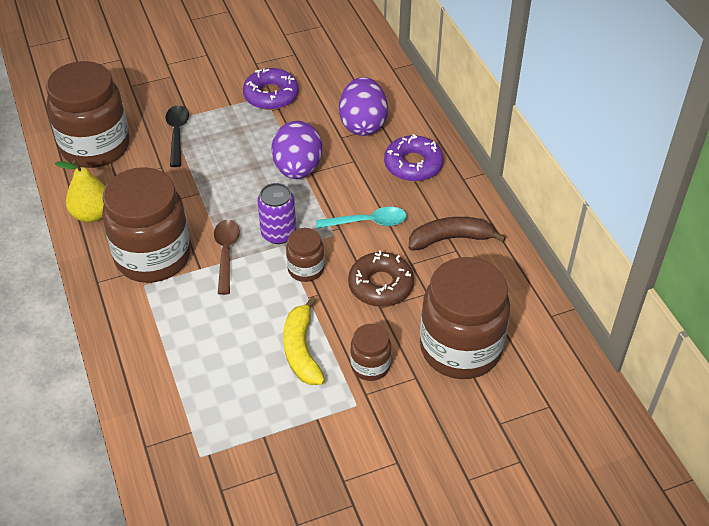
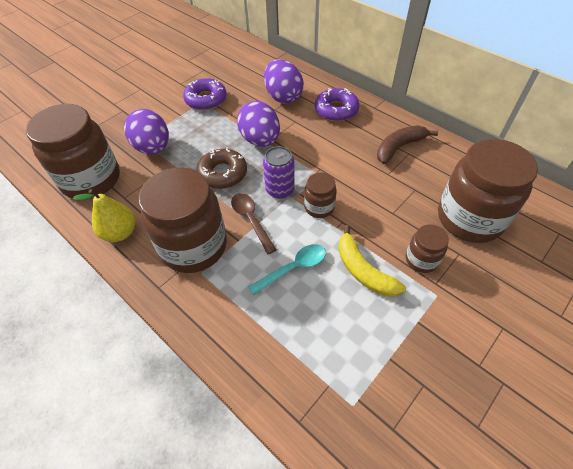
camera: 25 degrees left, 5 degrees up
(177, 134) = (153, 148): black spoon -> purple egg
(367, 222) = (336, 157): turquoise spoon -> turquoise spoon (293, 268)
(380, 285) = (380, 197): brown donut -> brown donut (223, 173)

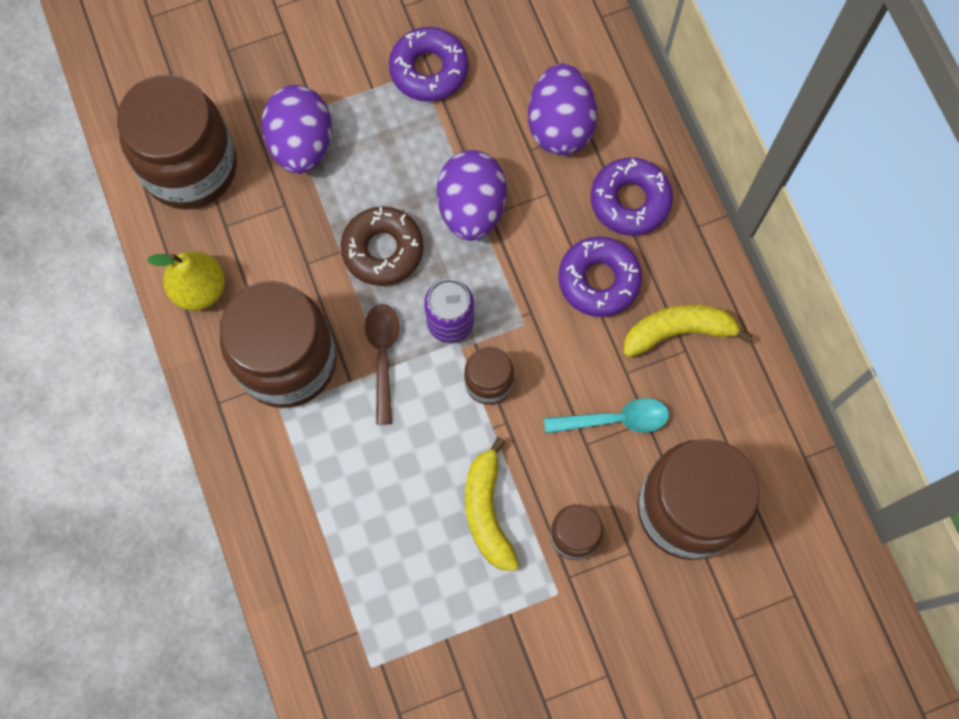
camera: 25 degrees right, 20 degrees up
(293, 268) = (400, 461): turquoise spoon -> turquoise spoon (614, 420)
(344, 143) = (599, 280): none -> purple donut
(399, 147) = (678, 331): brown banana -> yellow banana

